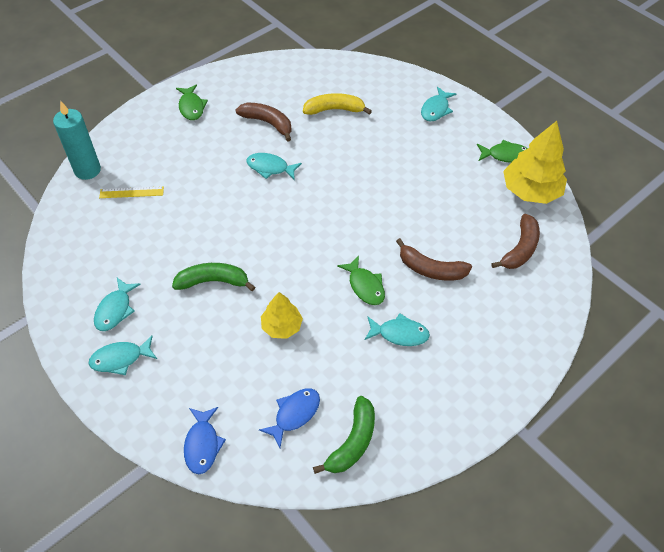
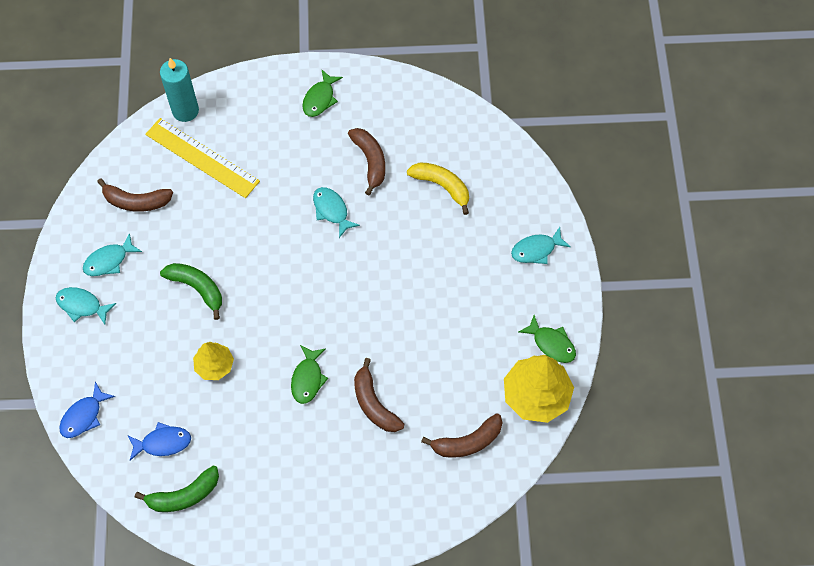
camera: 40 degrees right, 10 degrees up
(101, 253) = (136, 201): none -> brown banana
(131, 192) = (202, 157): yellow ruler -> yellow ruler, size x1.99
(399, 334) = (296, 439): turquoise fish -> none

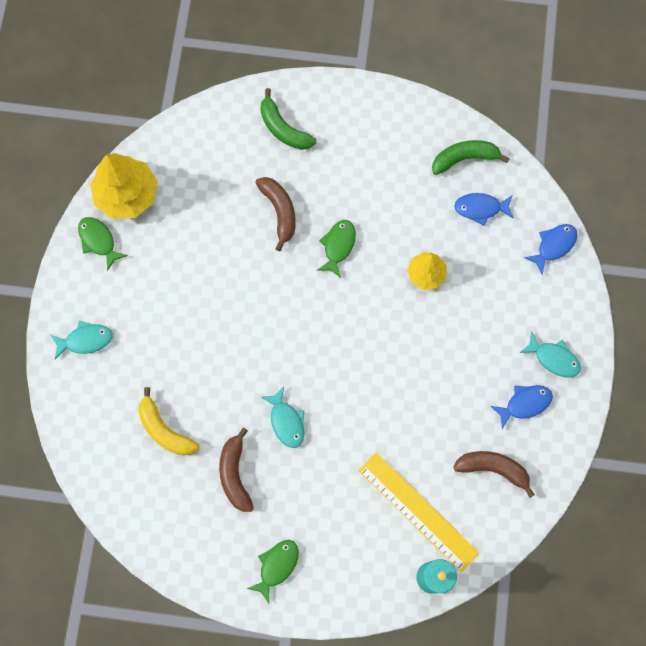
camera: 170 degrees left, 10 degrees up
(109, 260) = (524, 404): turquoise fish -> blue fish
(197, 288) = (436, 357): green banana -> green banana (283, 129)
(467, 442) = (201, 163): brown banana -> none

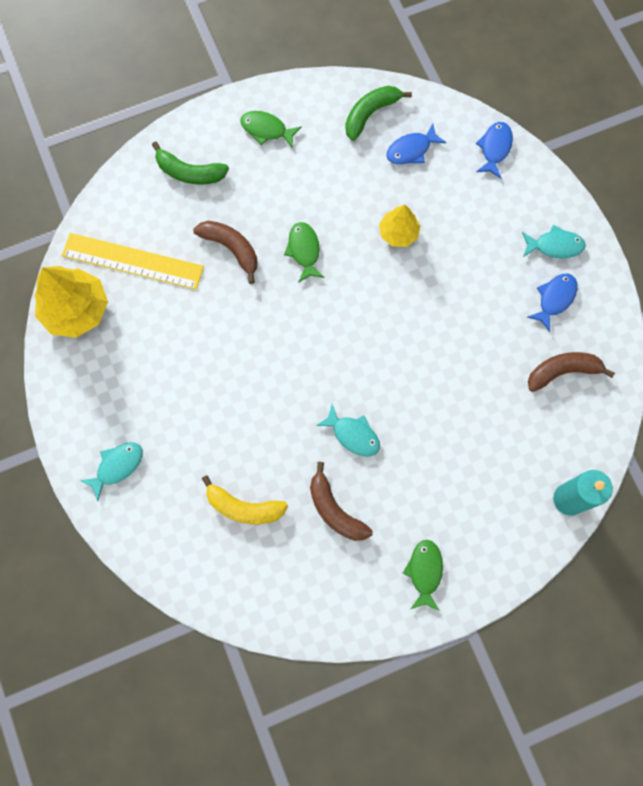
camera: 30 degrees left, 0 degrees up
(98, 241) = (74, 367): green fish -> green fish (266, 130)
(417, 511) = (520, 447): yellow ruler -> yellow ruler (132, 261)

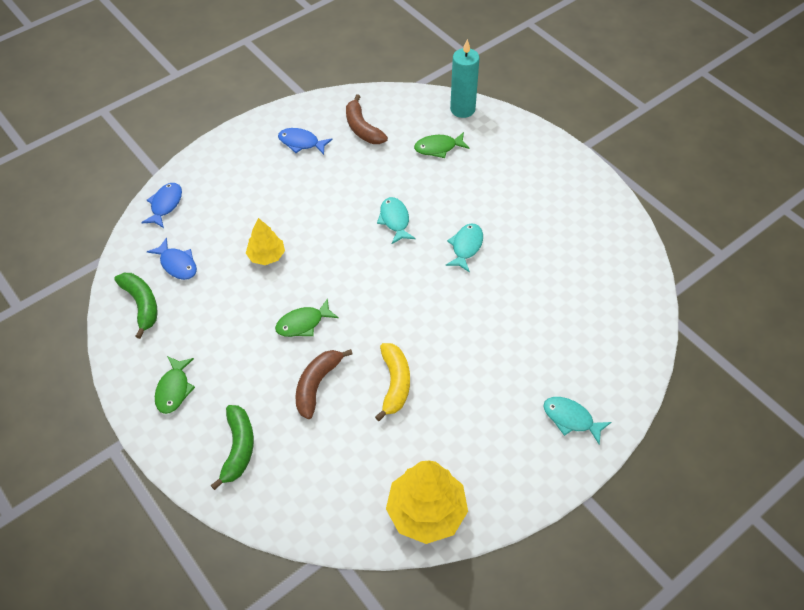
camera: 105 degrees left, 20 degrees down
(132, 261) = (356, 472): yellow ruler -> none
(244, 507) = (562, 308): yellow banana -> yellow banana (395, 383)
(335, 510) = (534, 244): brown banana -> none
(370, 114) = (142, 304): green banana -> green banana turned 150 degrees counterclockwise
(424, 572) = (556, 179): green fish -> green fish (438, 148)
(494, 148) = (165, 205): blue fish -> blue fish turned 105 degrees clockwise
(555, 246) = (253, 150): turquoise fish -> turquoise fish (395, 220)

